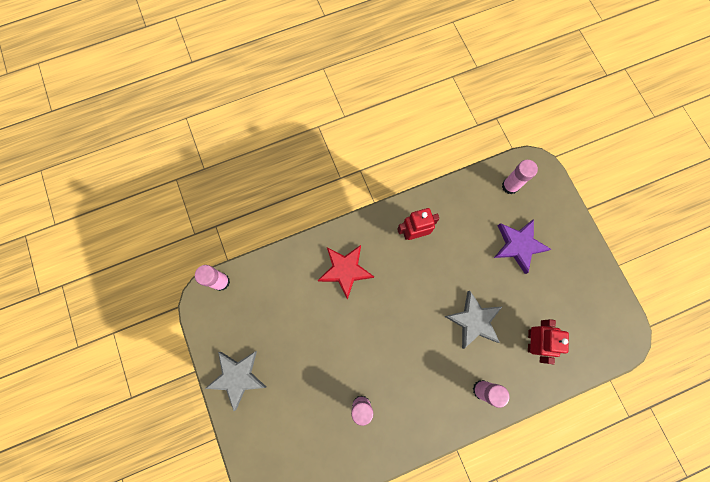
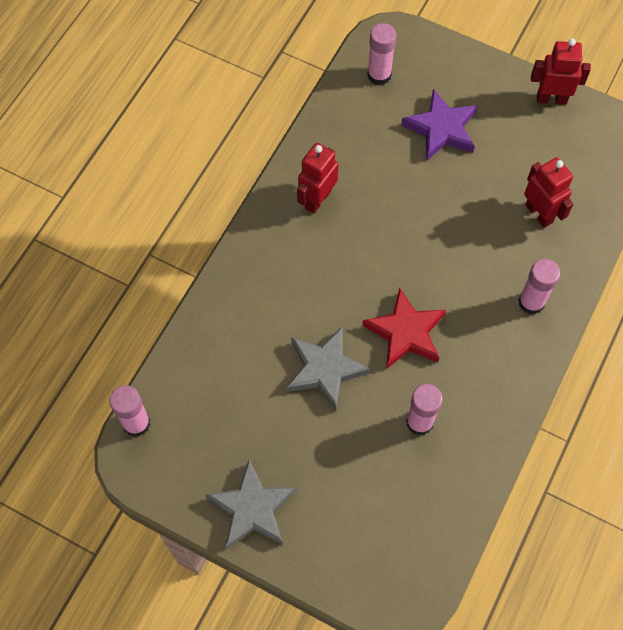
camera: 40 degrees left, 10 degrees down
(345, 270) = (275, 297): red star -> red star (406, 332)
(474, 321) = (462, 240): grey star -> grey star (325, 369)
(600, 277) = (551, 98): none -> red robot

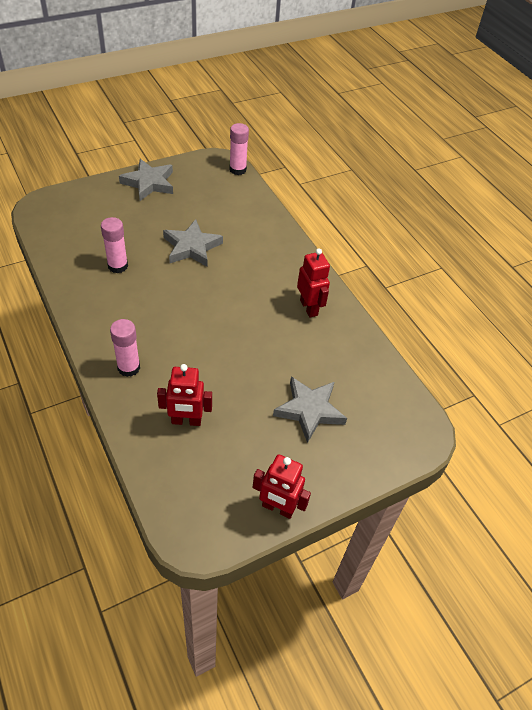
camera: 120 degrees right, 15 degrees down
(379, 75) = (389, 403): pink glue stick -> none
(406, 332) = (176, 293): red star -> none
(441, 129) = (309, 410): purple star -> grey star
(551, 98) = (278, 508): red robot -> red robot turned 75 degrees clockwise

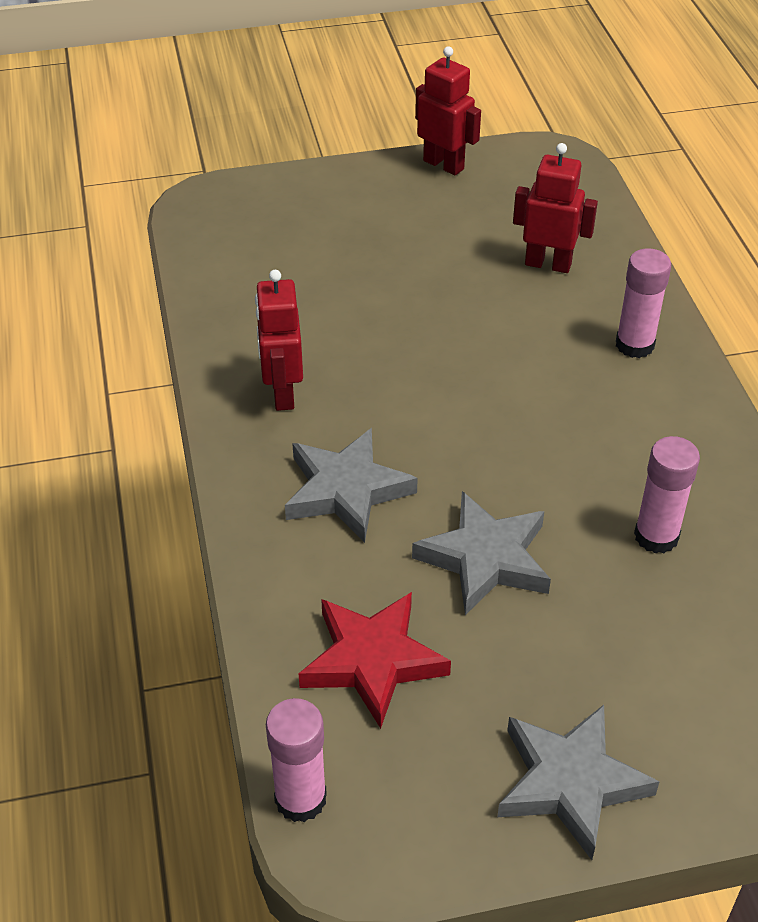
camera: 160 degrees left, 5 degrees down
(227, 207) = (372, 661): none -> red star
(309, 410) = (356, 250): grey star -> grey star (346, 490)

